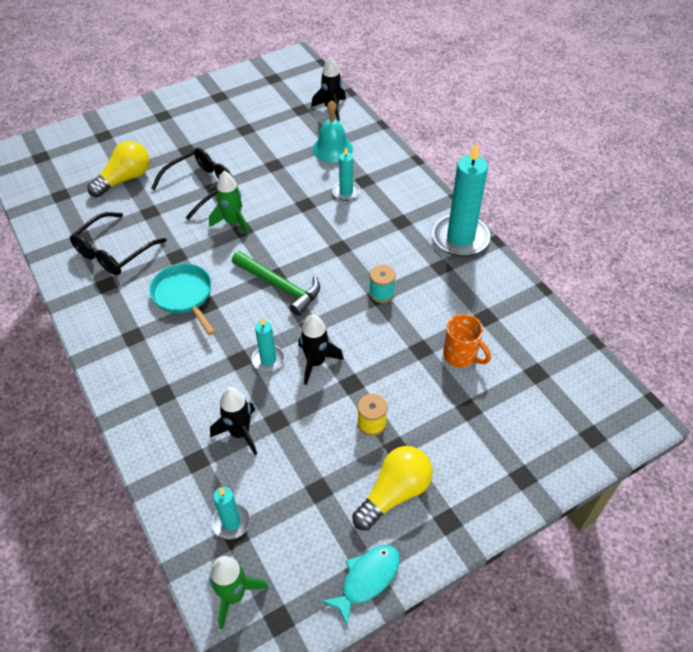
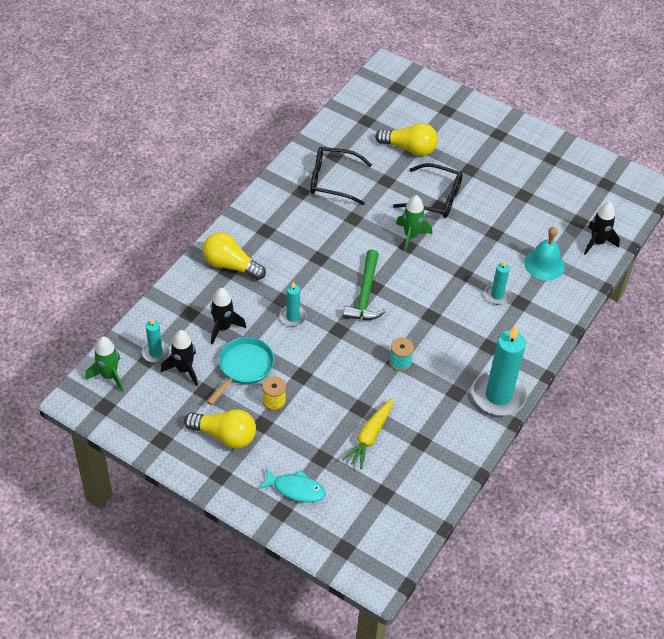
camera: 60 degrees right, 0 degrees up
(156, 389) = (230, 265): none -> yellow light bulb
(184, 296) = (319, 241): turquoise pan -> turquoise pan (244, 367)
(316, 362) = (307, 346): black rocket -> black rocket (184, 369)
(367, 579) = (154, 443): turquoise fish -> turquoise fish (296, 489)
(461, 356) = (369, 437): orange mug -> yellow carrot

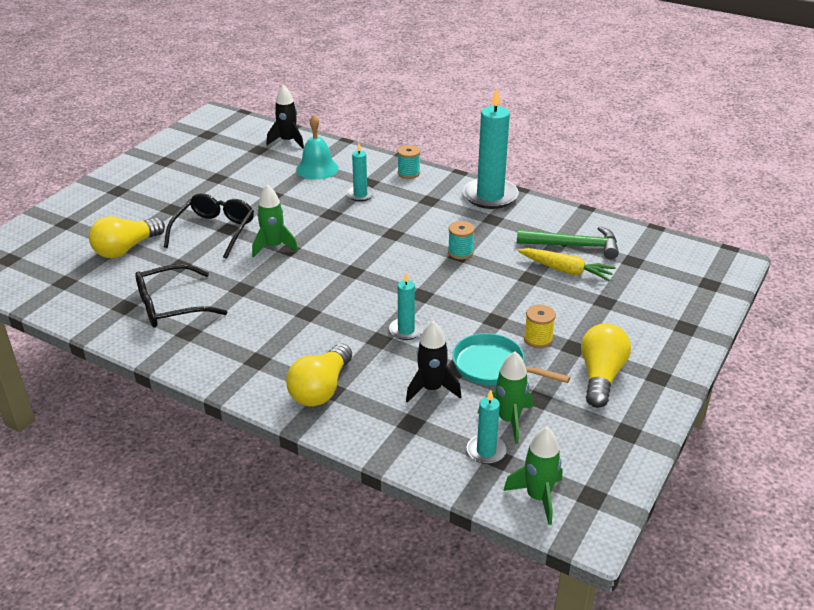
camera: 90 degrees left, 15 degrees down
(184, 369) = (508, 420): black rocket -> green rocket
(296, 489) = (652, 318): turquoise fish -> none
(333, 180) = (171, 306): black glasses -> black glasses turned 60 degrees clockwise
(365, 294) = (365, 277): green hammer -> green hammer (574, 246)
(409, 148) = (126, 249): yellow light bulb -> yellow light bulb turned 150 degrees counterclockwise
(539, 334) = (408, 173): none -> turquoise spool

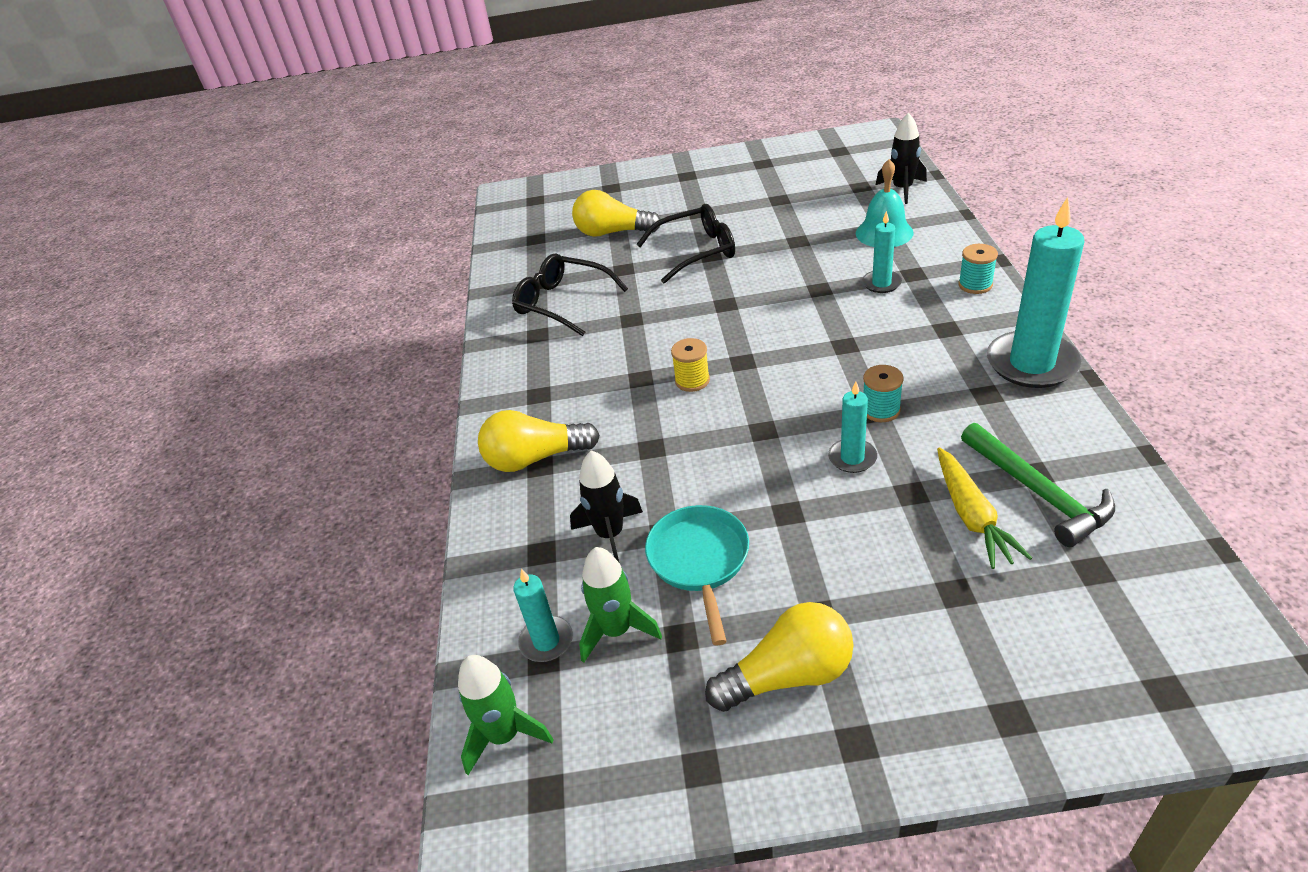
camera: 60 degrees right, 5 degrees up
(273, 247) = (717, 294): green rocket -> none
(406, 330) = (688, 457): turquoise candle -> turquoise candle (852, 458)
(538, 339) = (795, 571): yellow spool -> yellow spool (692, 381)

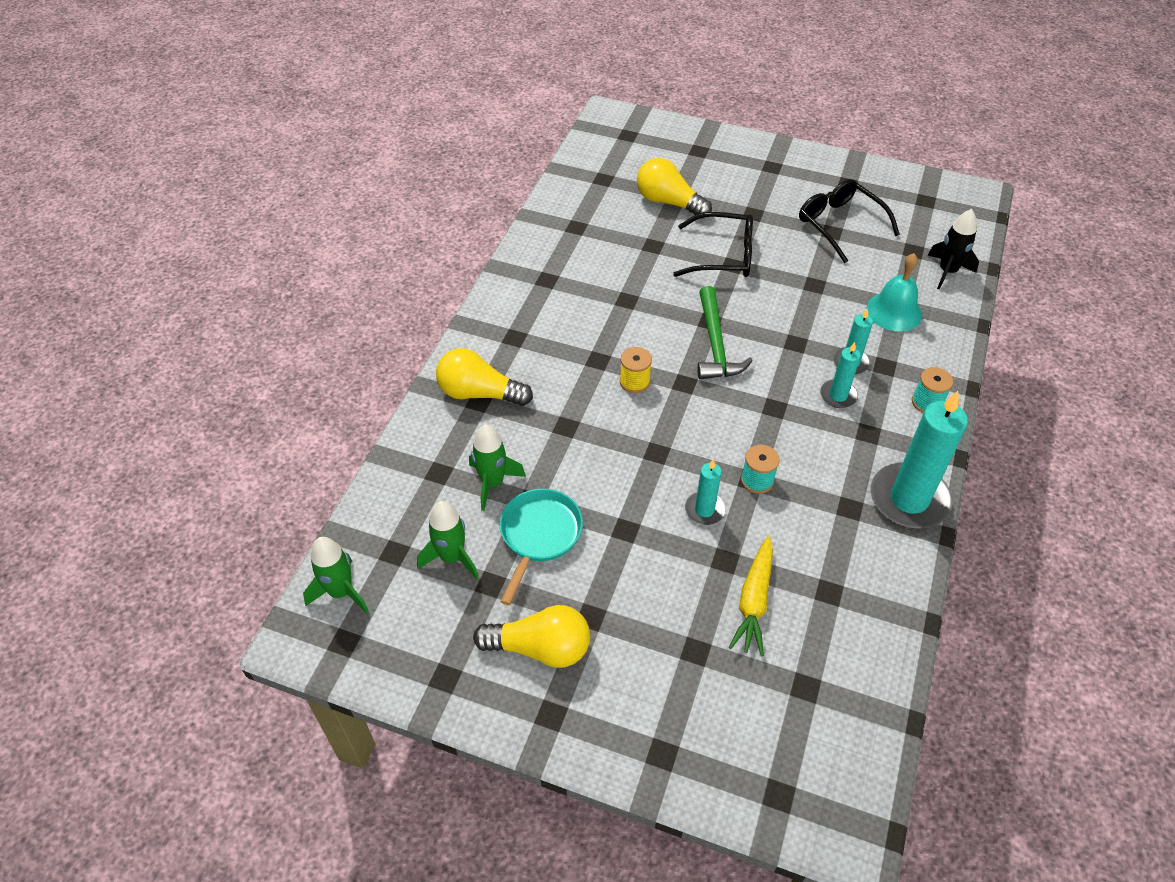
camera: 20 degrees right, 10 degrees up
(546, 641) = (403, 541): turquoise candle -> turquoise candle (838, 395)
(563, 303) = (584, 258): black glasses -> black glasses (840, 225)
(610, 534) = (492, 483): black rocket -> green rocket
(1039, 493) = (818, 609): green hammer -> green hammer (715, 345)

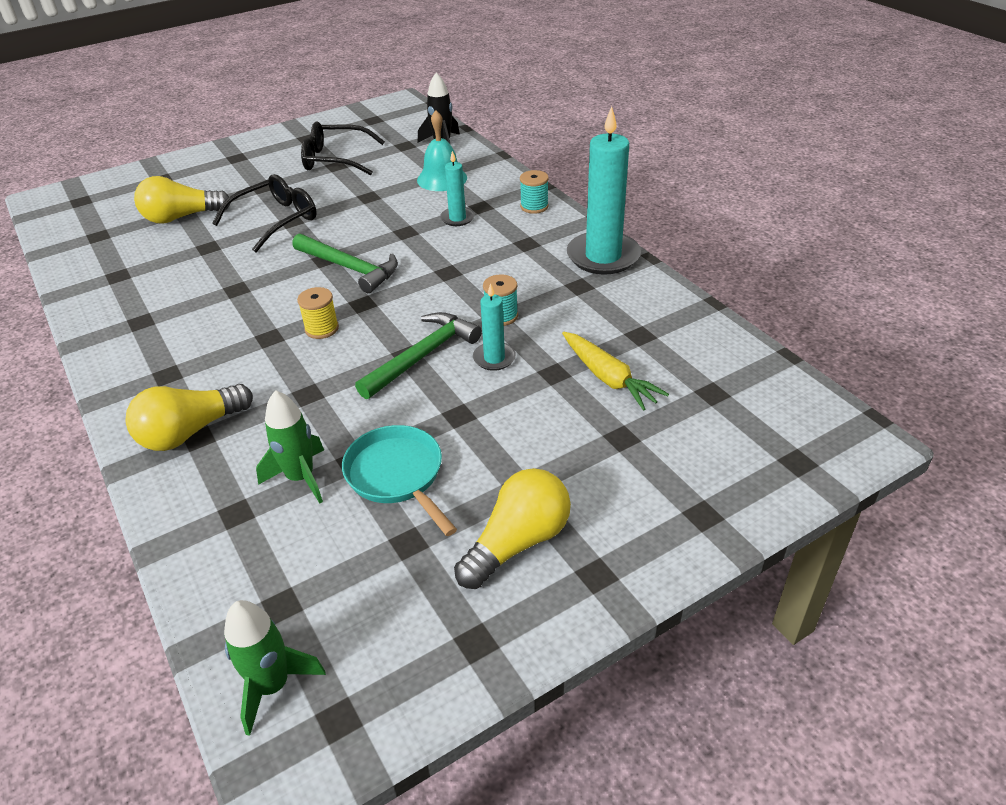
camera: 50 degrees left, 10 degrees down
(452, 557) = (345, 557): green rocket -> none
(665, 463) = (423, 356): none -> green hammer
(838, 395) = (477, 238): turquoise candle -> none

